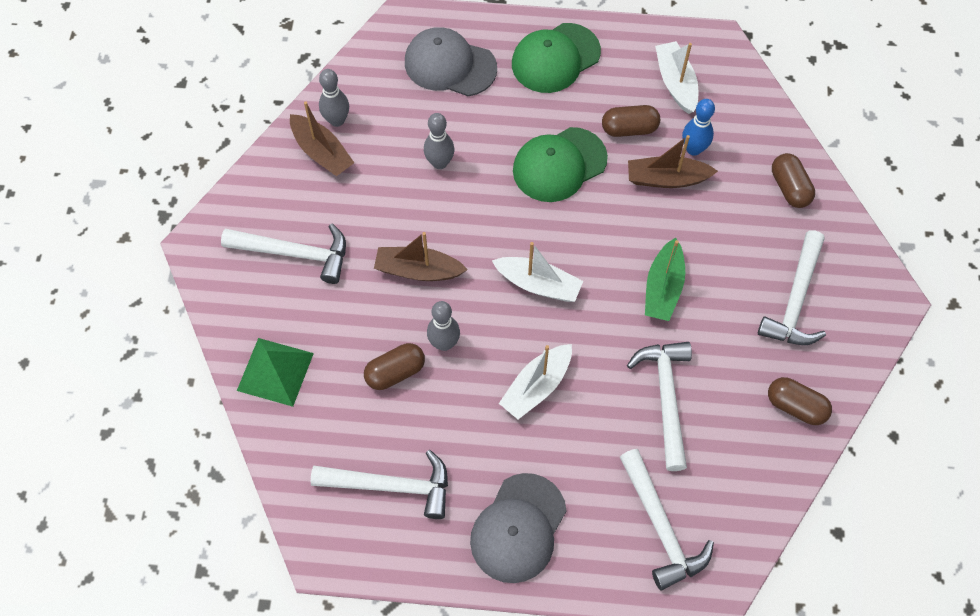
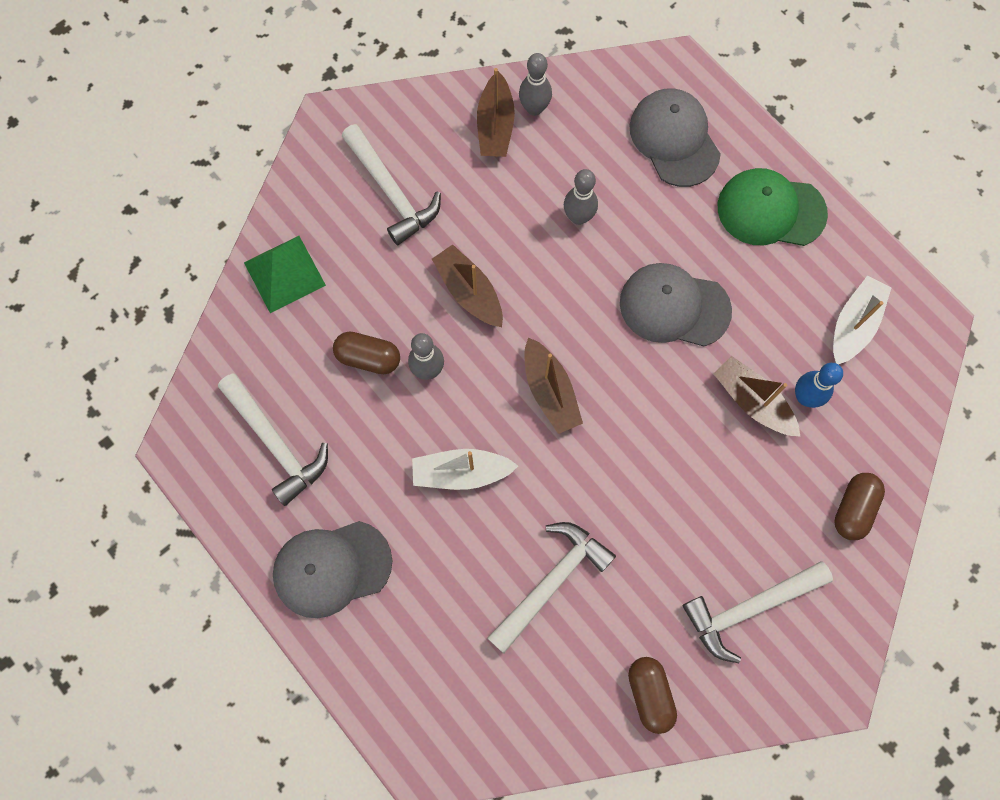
camera: 45 degrees right, 10 degrees up
(538, 284) = (550, 391): white boat -> brown boat
(559, 165) = (674, 306): green cap -> grey cap
(629, 129) = (767, 329): brown capsule -> none
(661, 527) = (437, 677): white hammer -> none
(663, 288) = (648, 490): green boat -> none

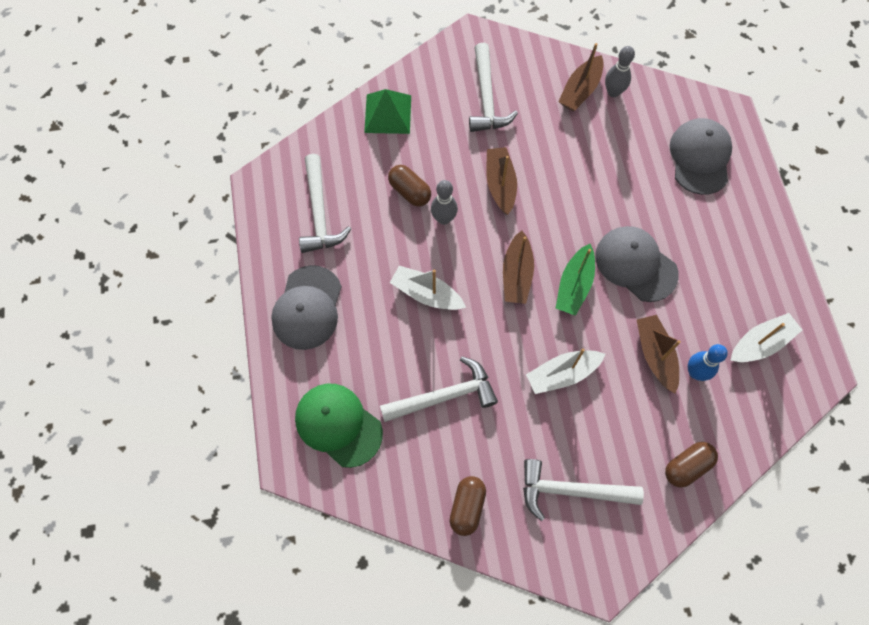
camera: 30 degrees right, 5 degrees down
(332, 568) = (307, 308): grey cap -> grey cap turned 90 degrees counterclockwise
(578, 217) = (602, 174): grey bowling pin -> none
(621, 369) = (574, 285): none -> green boat
(666, 481) = (562, 374): none -> white boat
(770, 210) = (743, 237): green cap -> green cap (338, 425)

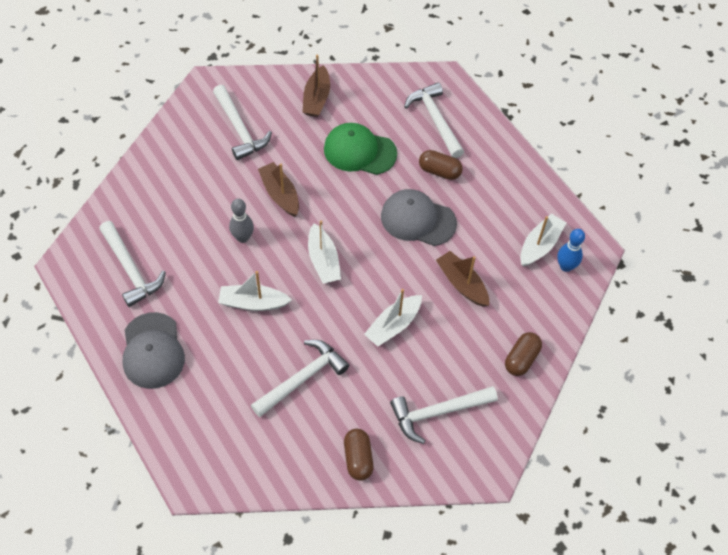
camera: 25 degrees left, 10 degrees down
(338, 425) = (220, 435): green cap -> green cap (359, 151)
(388, 114) = (158, 169): green pyramid -> none
(410, 191) = (204, 225): brown capsule -> brown capsule (439, 171)
(517, 274) = (323, 261): brown boat -> white boat
(574, 285) = (375, 253): green boat -> none
(613, 92) = (344, 91): grey bowling pin -> none
(695, 372) = (499, 285): blue bowling pin -> blue bowling pin (565, 266)
(700, 157) = (435, 120): grey cap -> white hammer

